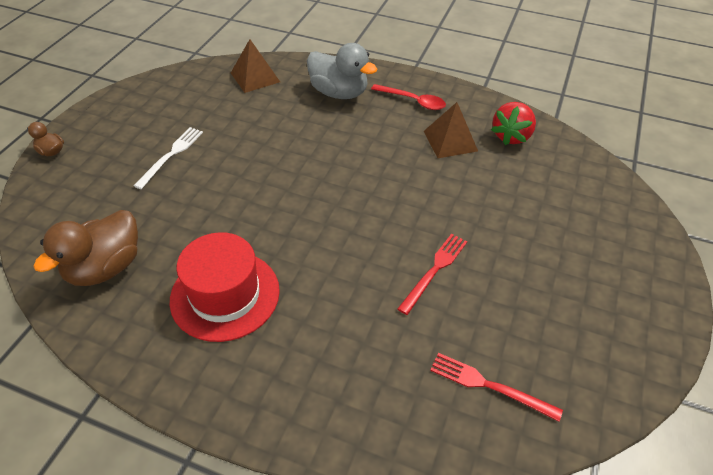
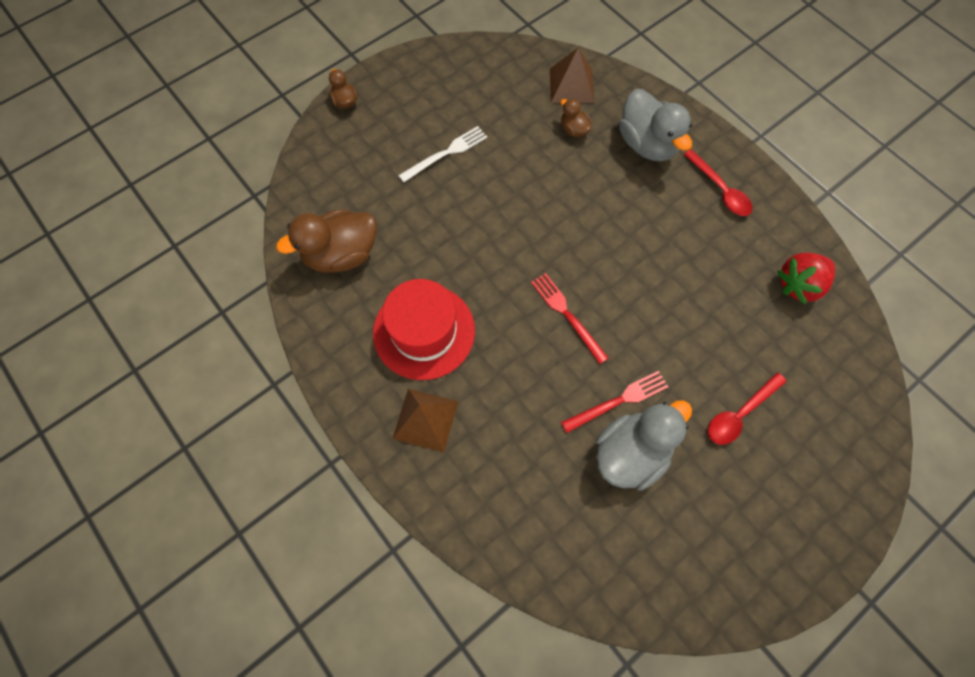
camera: 30 degrees right, 20 degrees up
(274, 103) = (574, 129): none -> brown duck
(450, 141) = (727, 260): brown pyramid -> brown pyramid (425, 420)
(471, 304) = (631, 452): none -> grey duck
(489, 386) = (596, 536): red fork -> red fork (567, 315)
(534, 236) = (739, 413): none -> red spoon

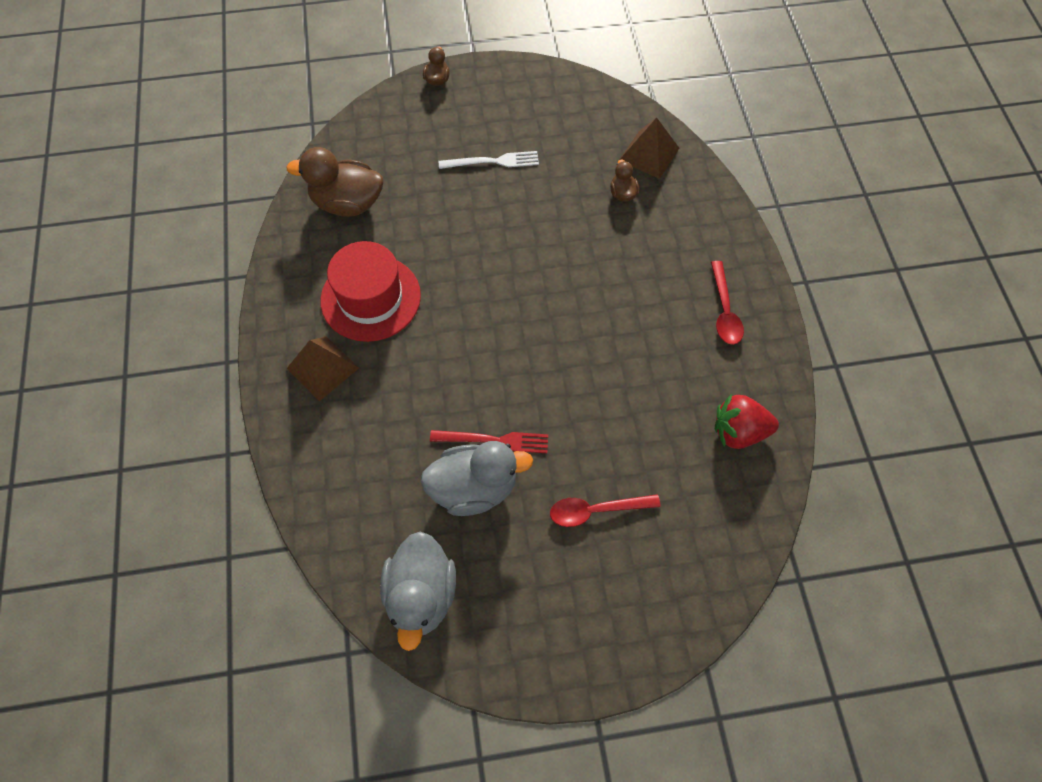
camera: 30 degrees right, 5 degrees down
(567, 315) = (501, 347): red fork -> none
(647, 144) = (683, 238): grey duck -> grey duck (421, 595)

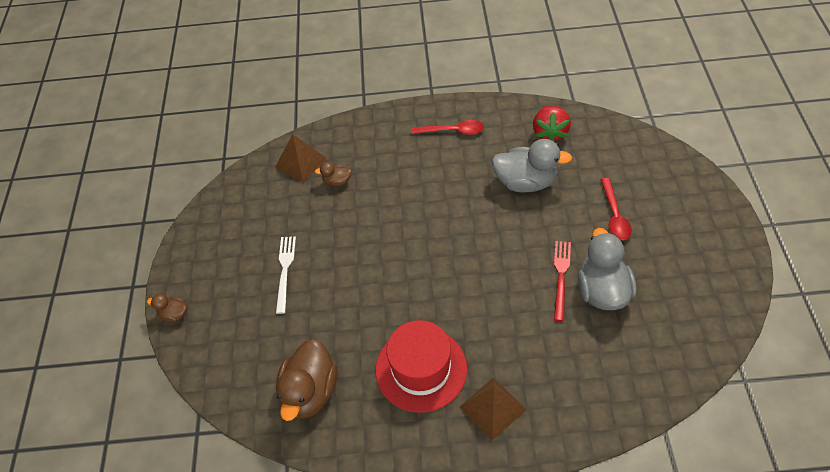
camera: 80 degrees left, 10 degrees down
(421, 595) = (693, 328): grey duck -> grey duck (525, 182)

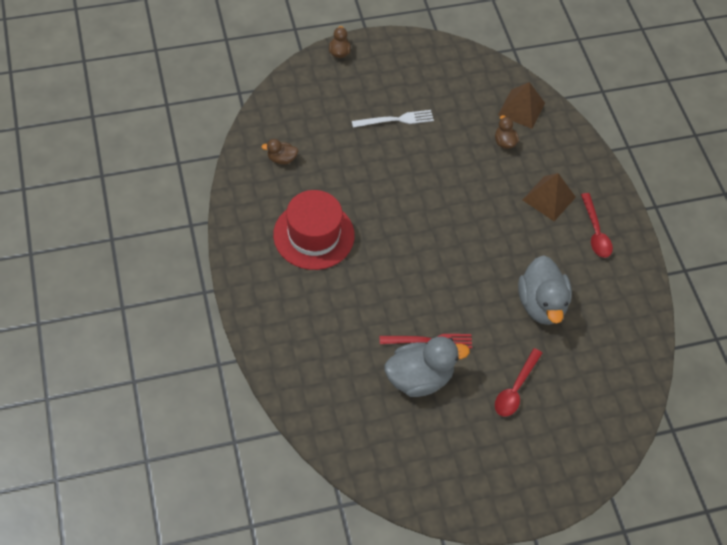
camera: 70 degrees right, 5 degrees up
(310, 392) = (281, 159): brown duck -> brown duck, size x0.48
(492, 408) = (284, 292): brown pyramid -> brown pyramid (549, 198)
(550, 133) = (616, 324): red strawberry -> none
(614, 215) = (515, 389): red spoon -> red spoon turned 45 degrees counterclockwise

